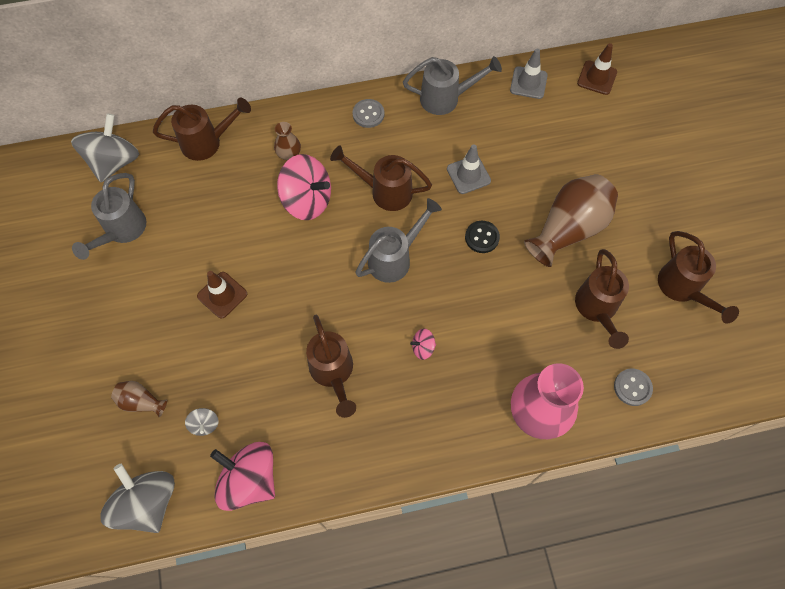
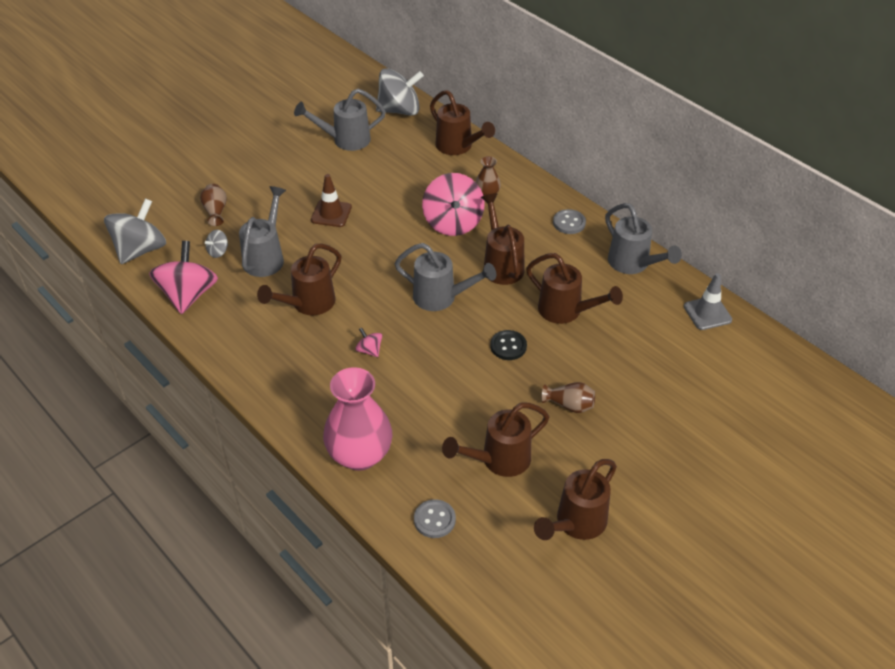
camera: 60 degrees right, 20 degrees down
(243, 382) = (266, 257): none -> grey watering can
(468, 175) = (566, 311): grey traffic cone -> brown watering can
(568, 229) = (569, 405): brown vase -> brown vase, size x0.47
(597, 78) = (766, 362): brown traffic cone -> none

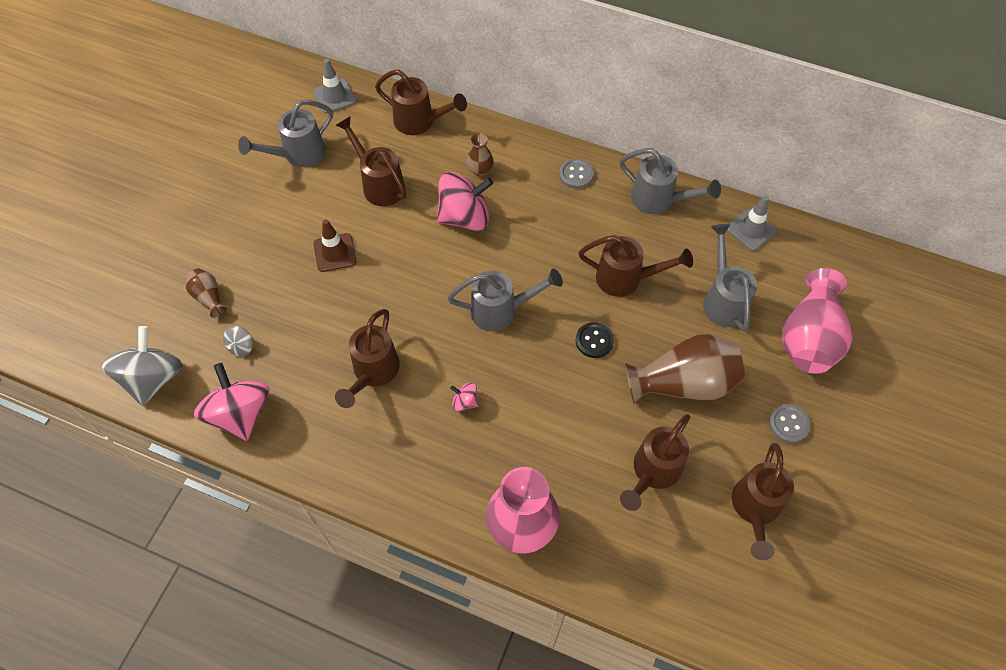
camera: 25 degrees left, 15 degrees up
(266, 257) = (296, 333): grey watering can -> grey watering can (723, 300)
(399, 110) = (335, 96): grey spinning top -> grey traffic cone
(434, 520) = (630, 564): grey button -> grey button (788, 424)
(453, 223) = (465, 217): pink spinning top -> pink spinning top turned 75 degrees counterclockwise
(501, 264) = (538, 249): brown watering can -> brown watering can (379, 184)
(569, 405) = (683, 383): brown vase -> brown vase, size x2.11
(713, 413) = (809, 337): none -> pink vase

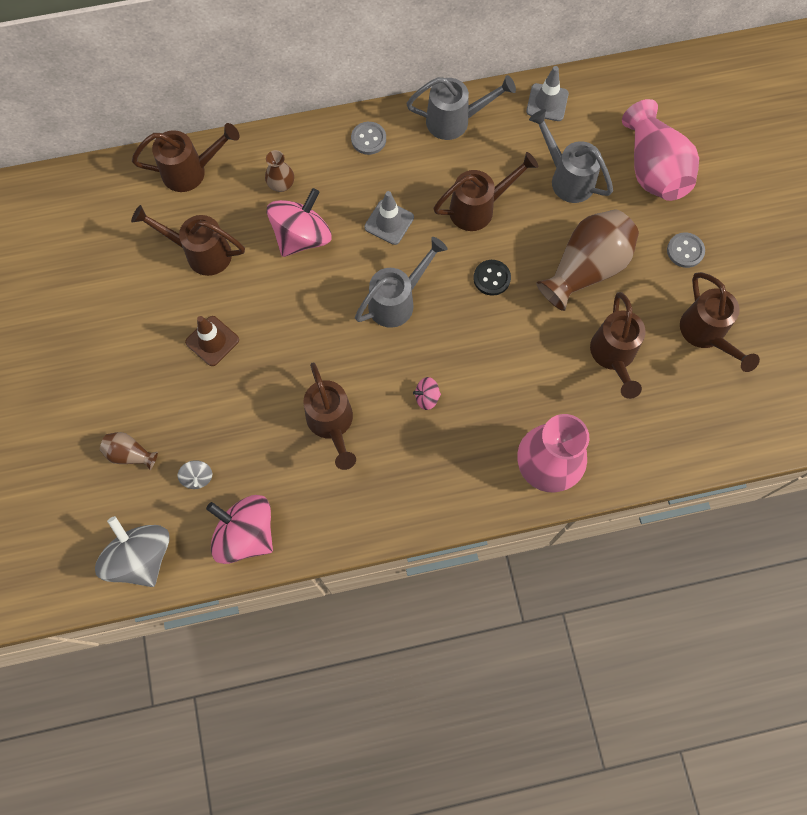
camera: 35 degrees left, 10 degrees up
(298, 154) = (102, 271): grey watering can -> none
(335, 96) = (89, 194): grey traffic cone -> grey traffic cone (389, 222)

